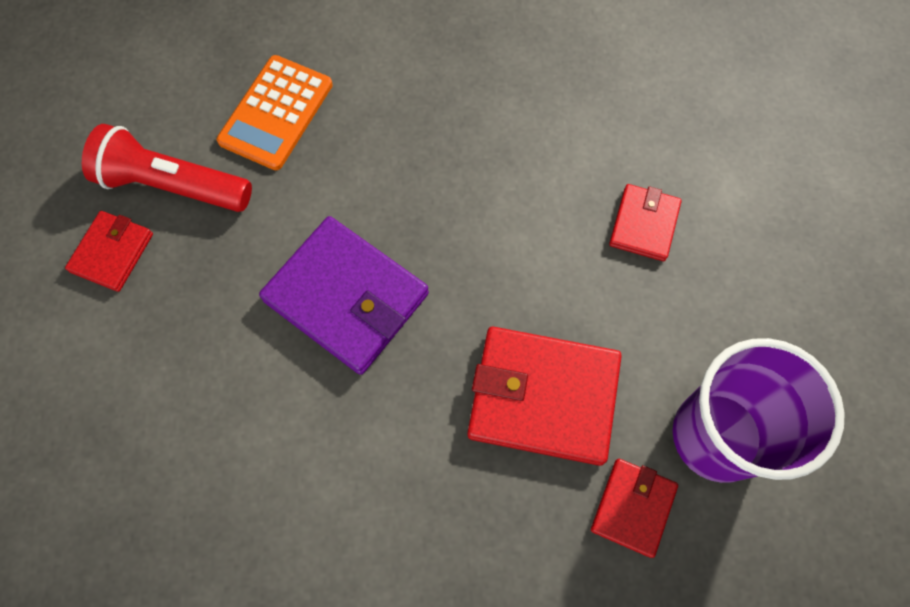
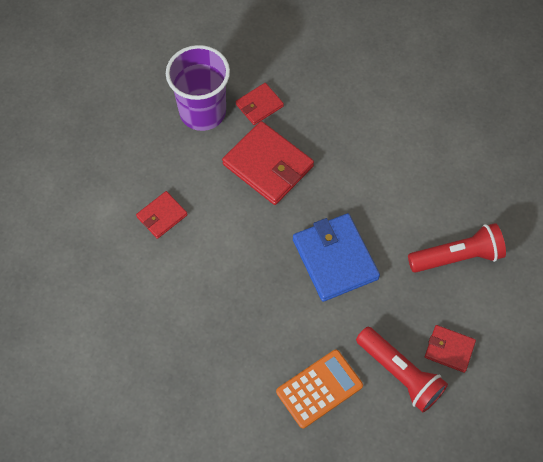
camera: 150 degrees left, 5 degrees down
(112, 252) = (449, 349): red wallet -> red wallet turned 60 degrees clockwise
(151, 405) = (457, 257): none -> red flashlight
(346, 297) = (335, 259): purple wallet -> blue wallet

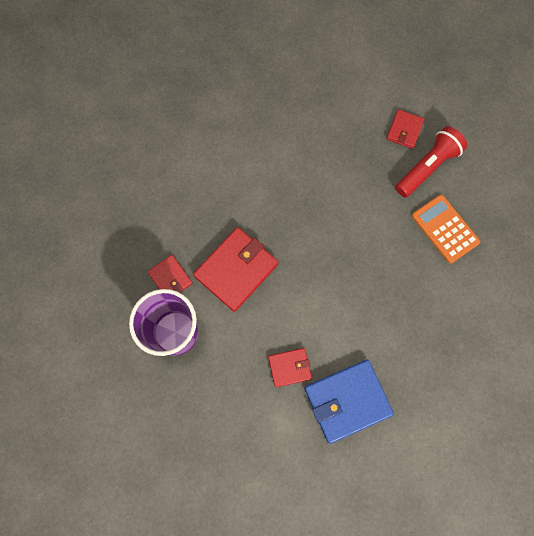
camera: 90 degrees left, 10 degrees up
(162, 216) = (289, 367): red wallet -> red wallet turned 60 degrees counterclockwise
(335, 259) = (329, 214): blue wallet -> blue wallet (347, 401)
(457, 257) = (324, 119): red flashlight -> none

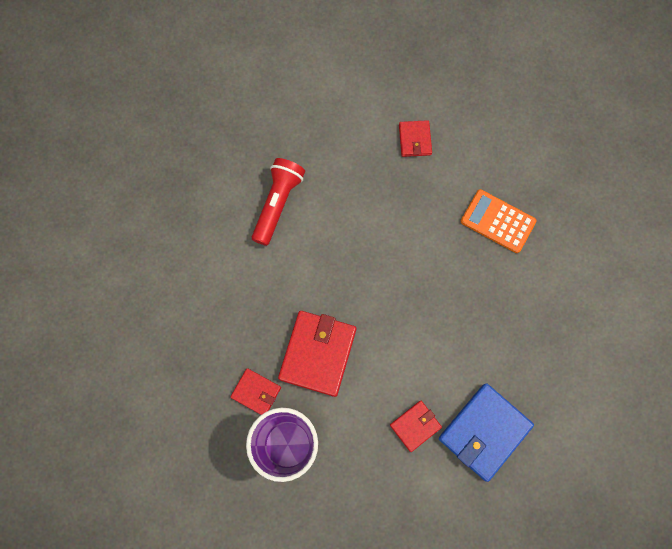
camera: 25 degrees left, 0 degrees up
(427, 167) = (453, 168): red flashlight -> red flashlight (278, 204)

